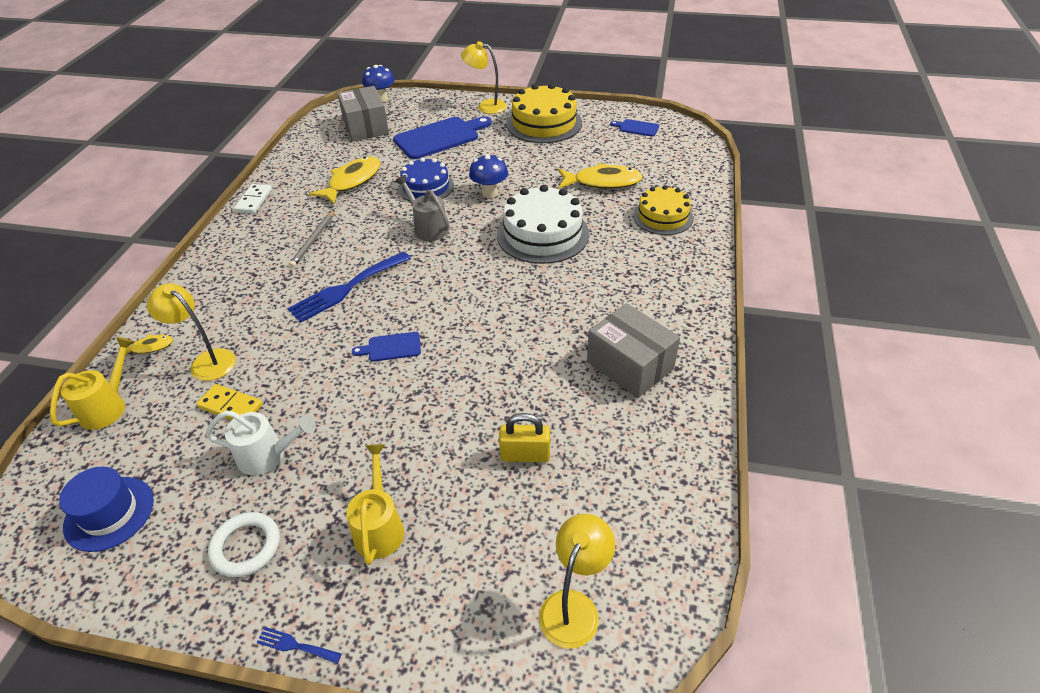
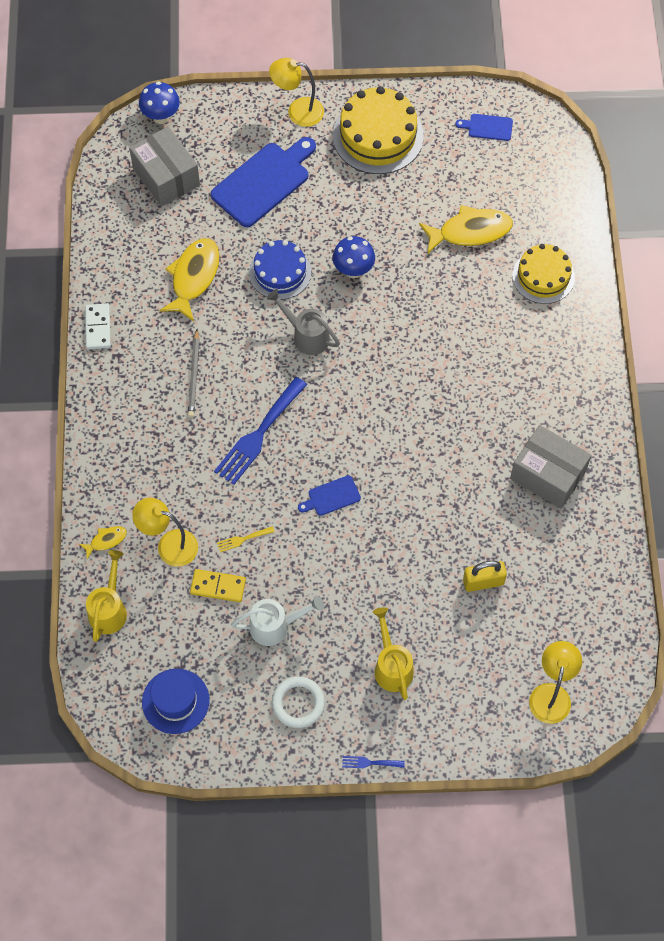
camera: 15 degrees left, 20 degrees up
(282, 368) = (243, 539): none -> yellow fork
(542, 234) = (427, 324): white cake -> none

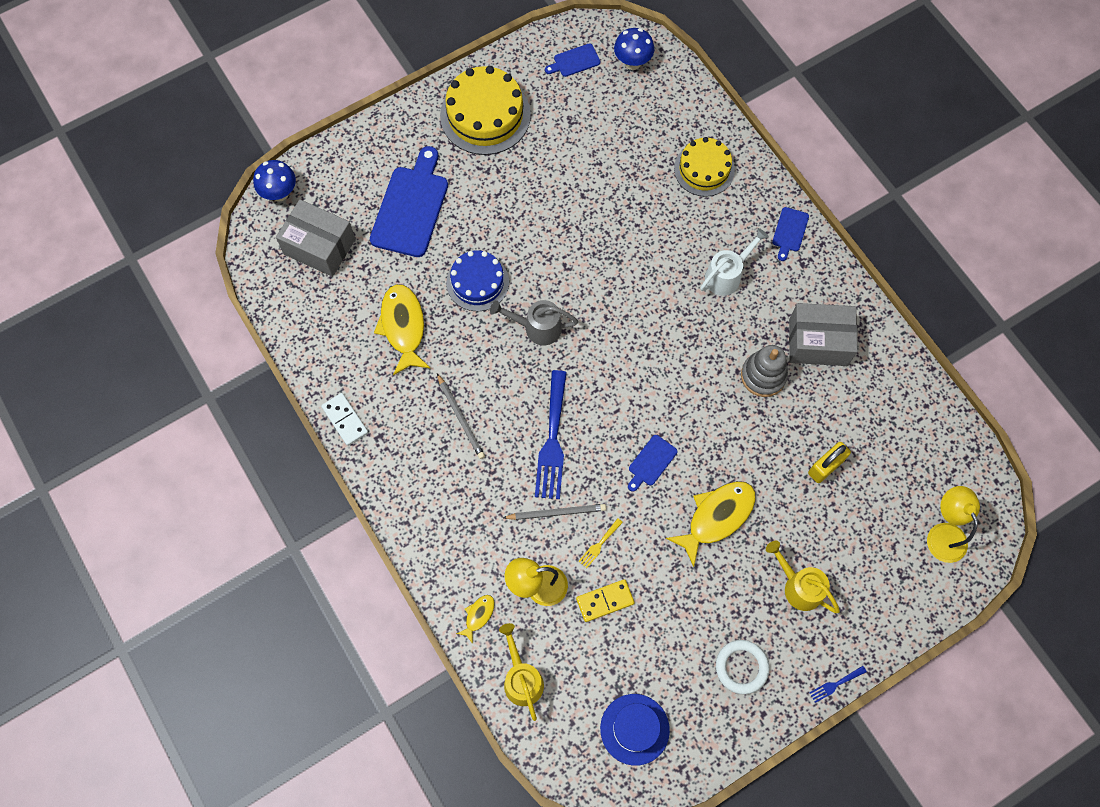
camera: 30 degrees left, 5 degrees up
(224, 494) = (556, 512): none -> grey pencil
(275, 626) = (677, 608): white watering can -> white watering can (727, 275)
(297, 111) = (401, 128): yellow lamp -> none
(353, 270) = (540, 247): blue mushroom -> blue mushroom (632, 62)
(470, 232) = (618, 161): yellow fish -> yellow fish (716, 517)
(478, 477) = (763, 376): none -> grey stacking toy
(586, 368) = (789, 231): none -> blue cutting board

